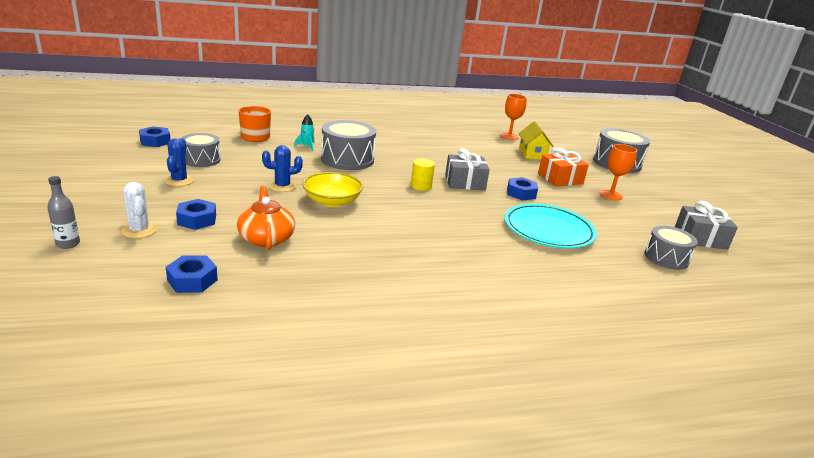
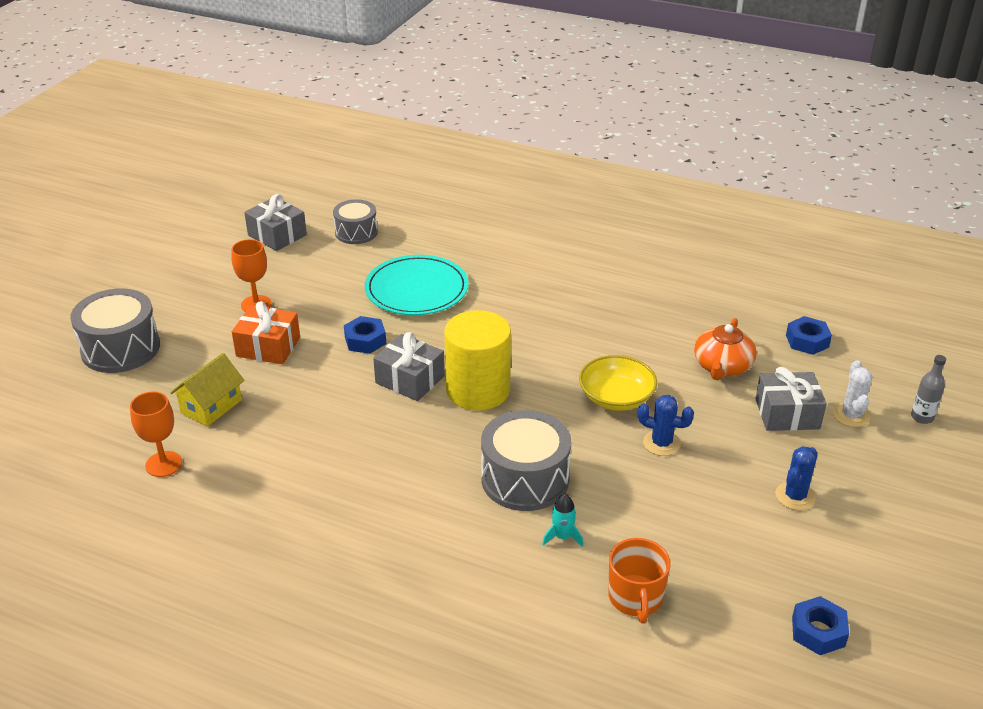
camera: 140 degrees left, 10 degrees up
(197, 220) = (787, 414): blue nut -> grey gift
(201, 160) = (752, 544): grey drum -> none
(421, 186) = (478, 390): yellow cylinder -> yellow cylinder, size x2.11

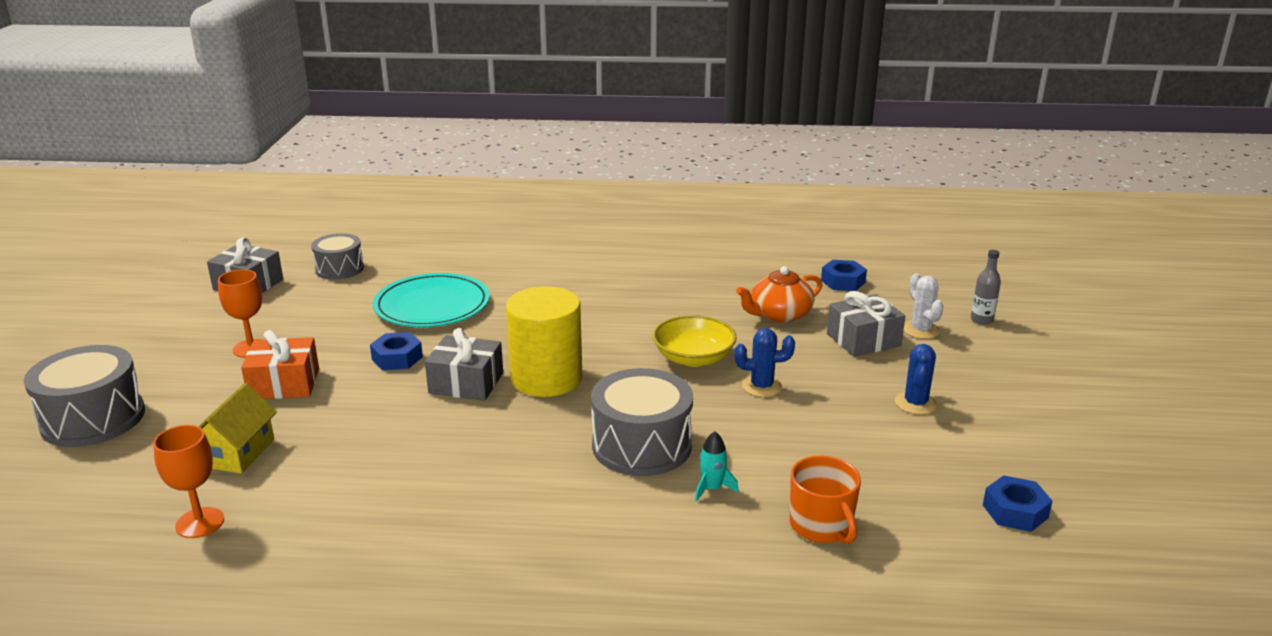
camera: 20 degrees left, 10 degrees down
(722, 366) = (779, 314): orange teapot -> orange teapot turned 60 degrees clockwise

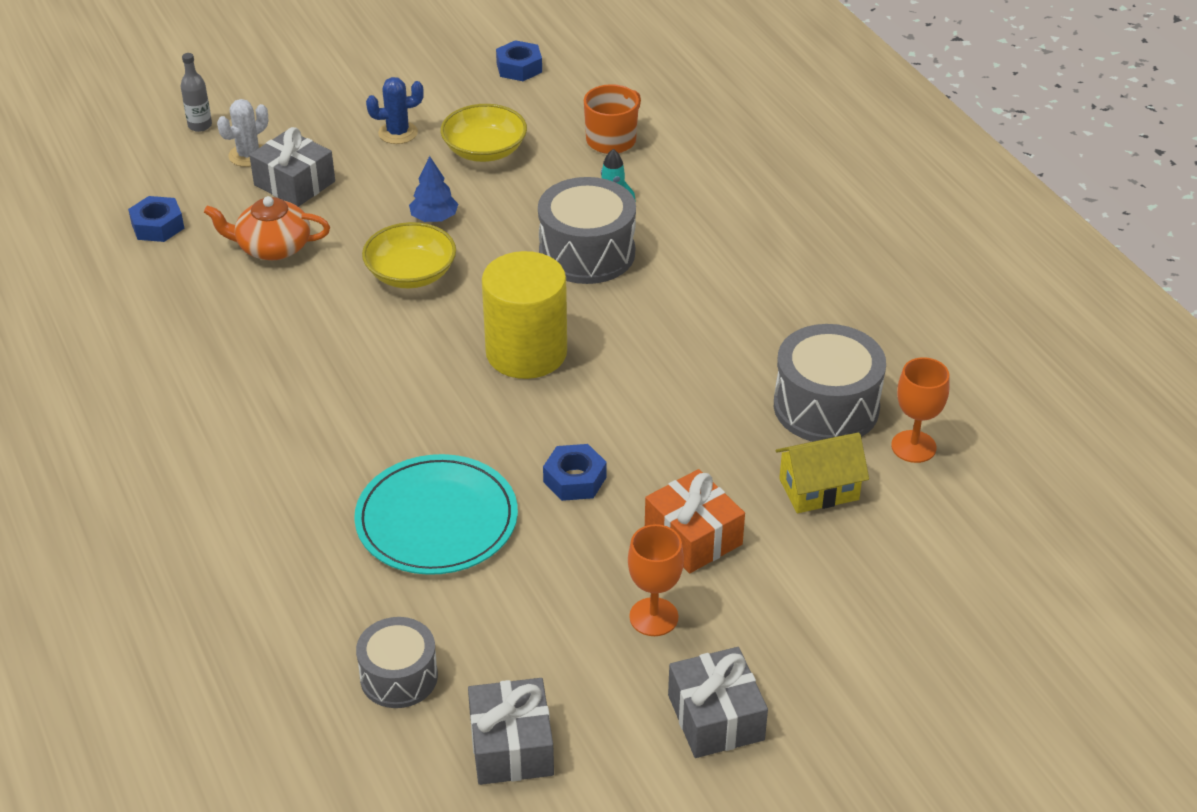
camera: 120 degrees left, 15 degrees up
(93, 419) = (877, 643): grey drum -> grey drum (826, 407)
(466, 383) = (579, 402): grey gift -> grey gift (715, 717)
(762, 386) = (434, 218): blue cactus -> blue tree
(779, 314) = (272, 247): orange teapot -> orange teapot turned 150 degrees clockwise
(854, 441) = (484, 150): none -> yellow bowl

